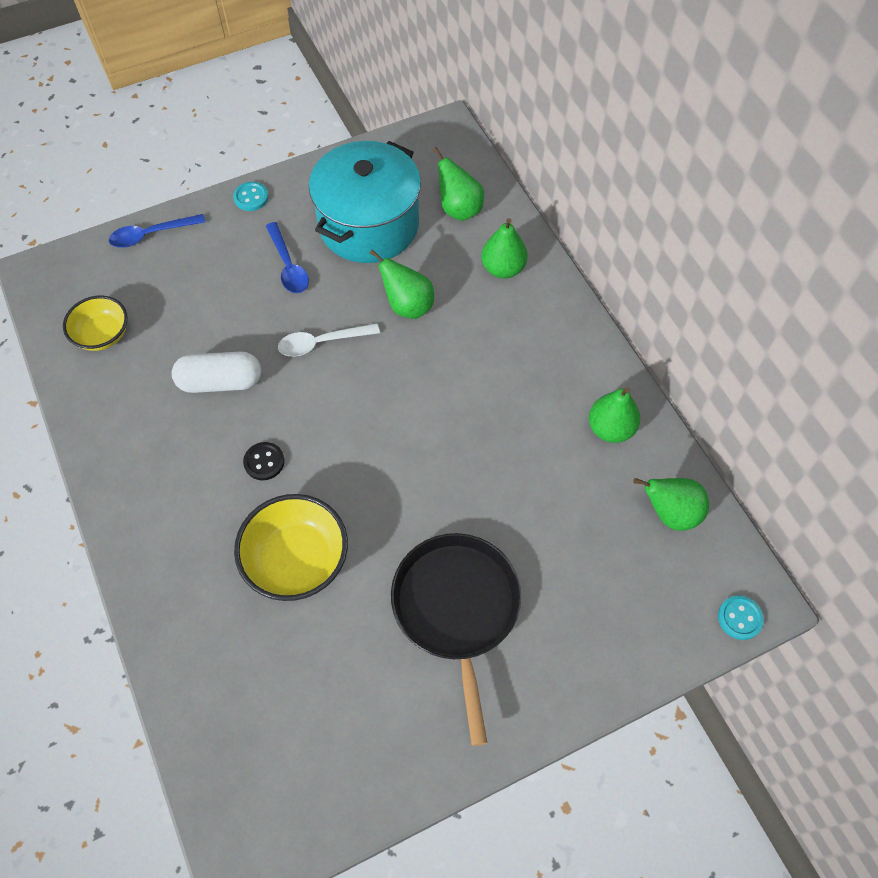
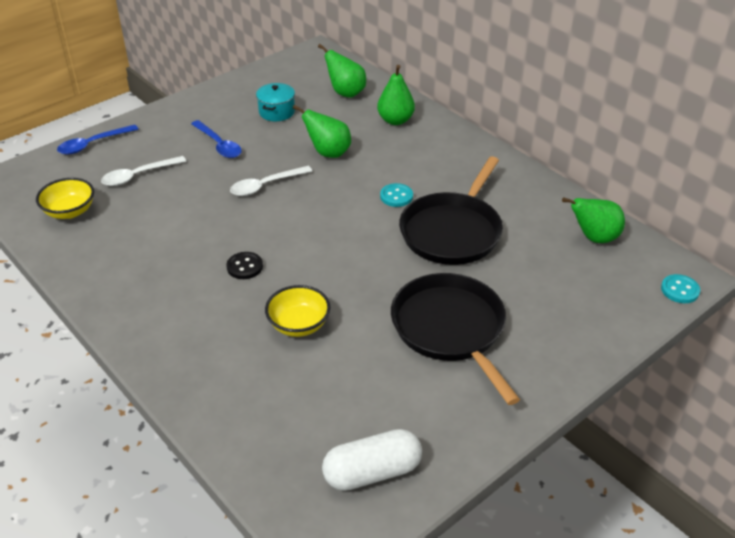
camera: 15 degrees left, 20 degrees down
(187, 296) = (138, 176): none -> white spoon
(220, 382) = (187, 223): white capsule -> white capsule (372, 472)
(251, 197) = (172, 110): turquoise button -> turquoise button (396, 196)
(297, 560) = (299, 325): yellow bowl -> yellow bowl, size x0.65
(369, 225) = (276, 112): turquoise pot -> turquoise pot, size x0.43
(509, 463) = (452, 231): none -> black pan
(610, 428) = (523, 197): green pear -> none

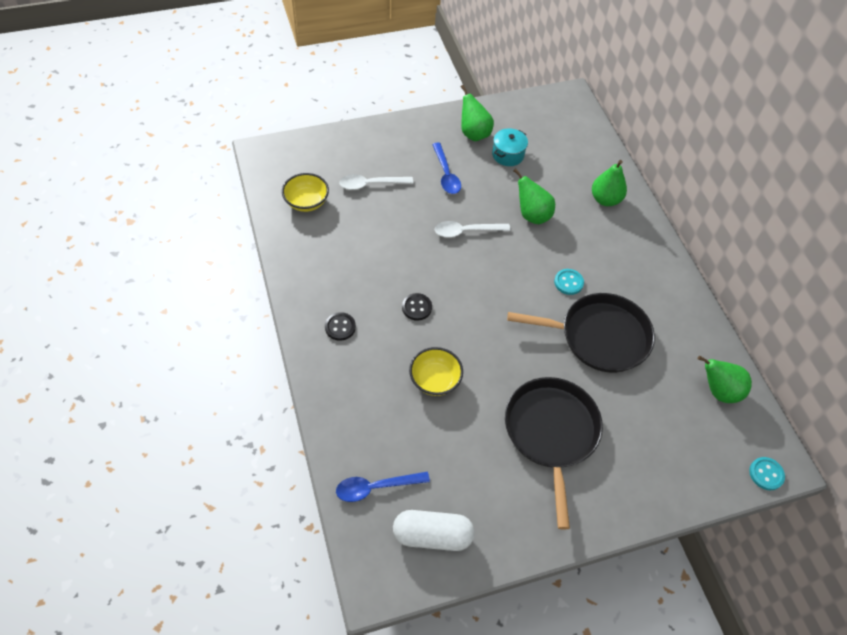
camera: 20 degrees right, 15 degrees up
(92, 144) = (347, 138): blue spoon -> blue spoon (375, 487)
(164, 312) = (340, 327): none -> black button
(345, 93) = (575, 153): green pear -> green pear (474, 134)
(452, 231) = (599, 336): black pan -> black pan turned 135 degrees counterclockwise

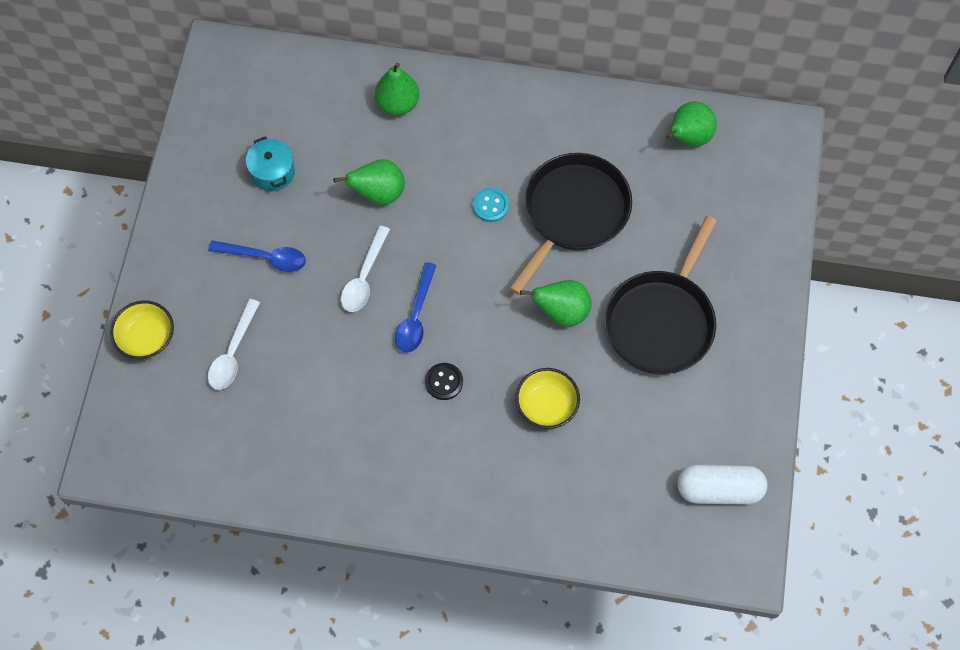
camera: 60 degrees left, 10 degrees up
(306, 202) = (220, 441): yellow bowl -> yellow bowl (147, 338)
(340, 327) = (429, 477): black button -> none
(375, 487) = (644, 523): blue spoon -> blue spoon (415, 316)
(432, 535) = (719, 490): white capsule -> white capsule turned 60 degrees clockwise
(474, 134) = (216, 194): green pear -> green pear (561, 312)
(551, 433) = (661, 321): black pan -> black pan turned 90 degrees counterclockwise
(766, 474) = (790, 151): turquoise button -> none

